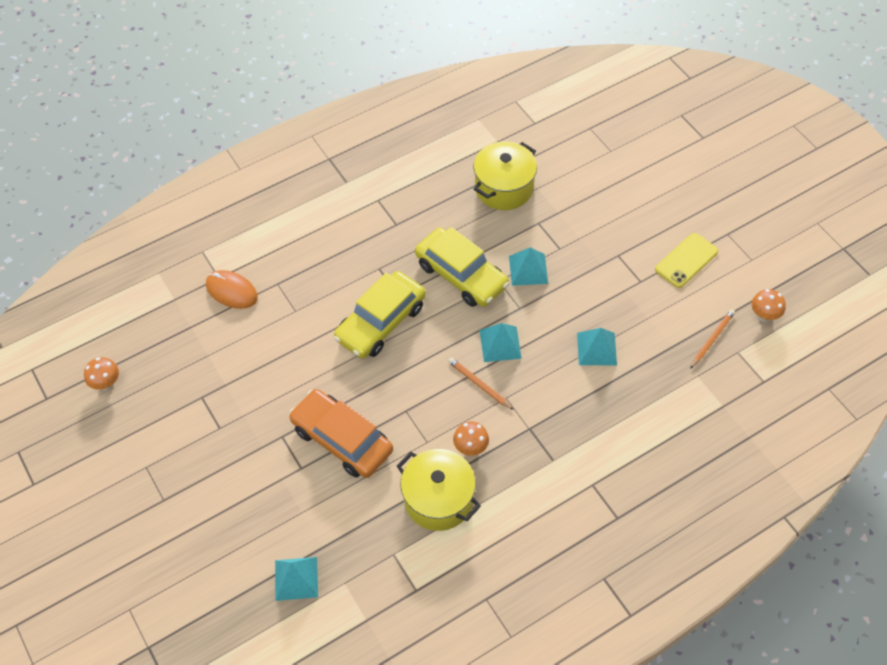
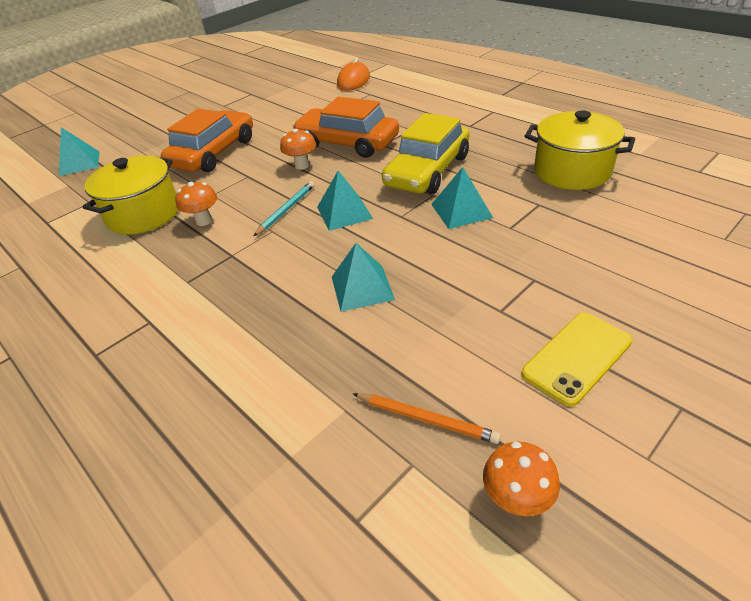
camera: 80 degrees right, 15 degrees down
(106, 384) = (257, 65): orange mushroom -> orange mushroom (302, 165)
(381, 322) = (347, 143): yellow car -> orange car
(479, 384) = (286, 210): orange pencil -> turquoise pencil
(686, 260) = (577, 357): yellow phone -> yellow phone turned 75 degrees counterclockwise

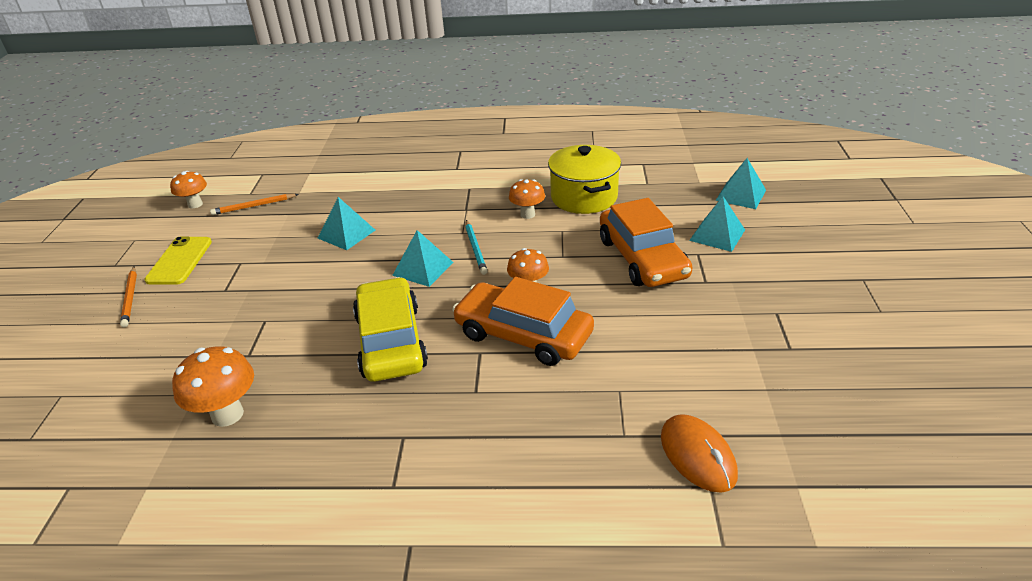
camera: 135 degrees right, 5 degrees down
(347, 143) = (523, 334): orange car -> orange car turned 135 degrees counterclockwise
(461, 210) = (319, 316): turquoise pyramid -> turquoise pyramid (717, 235)
(572, 171) = (227, 414): yellow pot -> orange mushroom
(653, 324) = (130, 298): none -> orange pencil

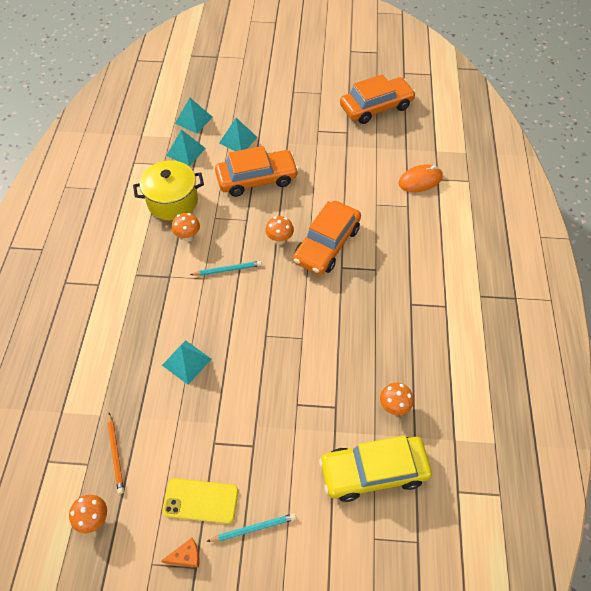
camera: 90 degrees left, 20 degrees up
(129, 258) = (186, 556): none -> orange cheese
(130, 298) = (253, 528): orange pencil -> turquoise pencil
(227, 414) = (394, 406): orange mushroom -> orange mushroom, size x0.66
(391, 341) = (327, 317): yellow car -> yellow car (373, 471)
(423, 268) = (247, 302): turquoise pyramid -> turquoise pyramid (185, 152)
(885, 387) = (376, 107): none -> orange car

